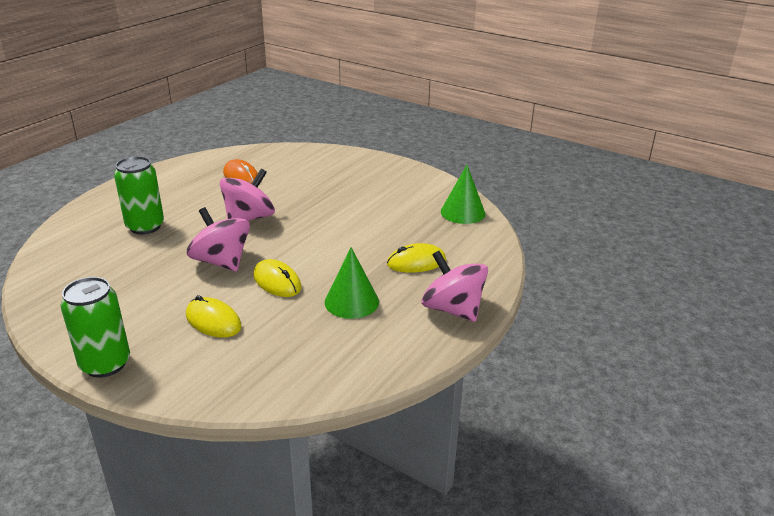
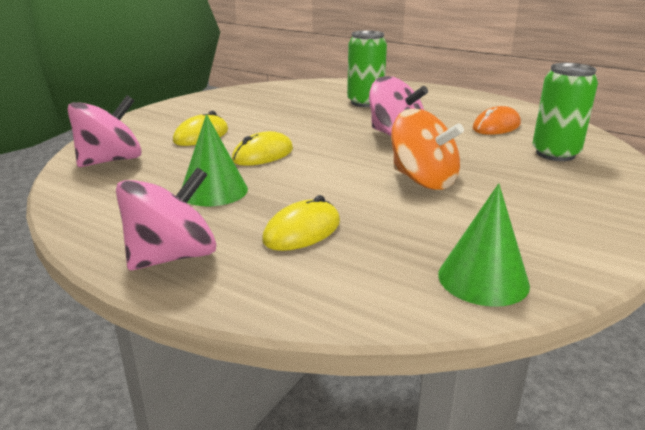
camera: 90 degrees right, 5 degrees down
(105, 364) = (159, 111): green can -> green can (555, 154)
(221, 262) = (303, 131): pink spinning top -> pink spinning top (111, 161)
(341, 216) = (423, 180): none -> orange spinning top
(416, 262) = (302, 231): yellow mouse -> yellow mouse turned 60 degrees clockwise

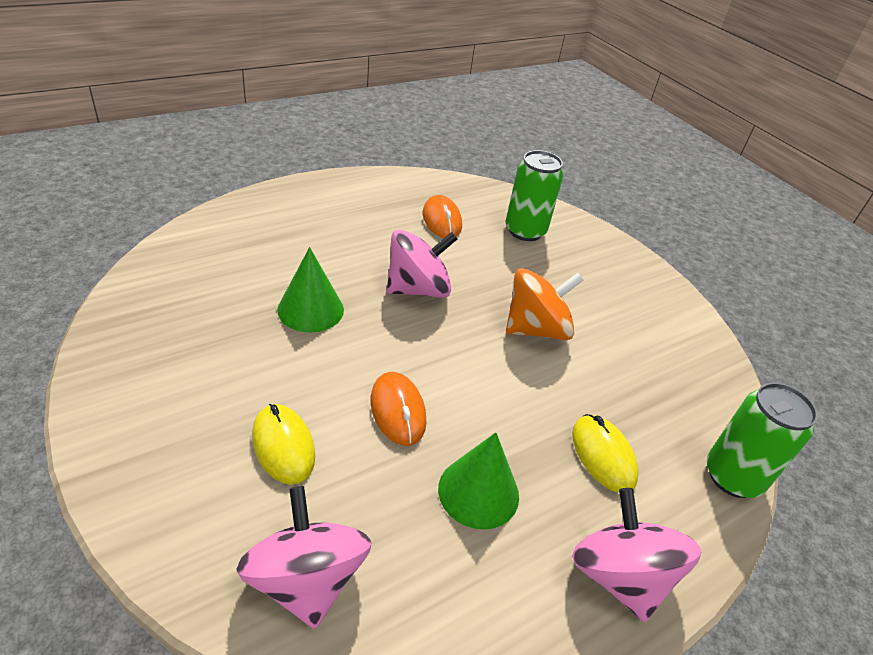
camera: 70 degrees left, 15 degrees up
(263, 155) = (397, 411): yellow mouse -> orange mouse
(365, 103) = (292, 256): green can -> green can (733, 476)
(483, 279) = (709, 388): green cone -> green cone (310, 309)

